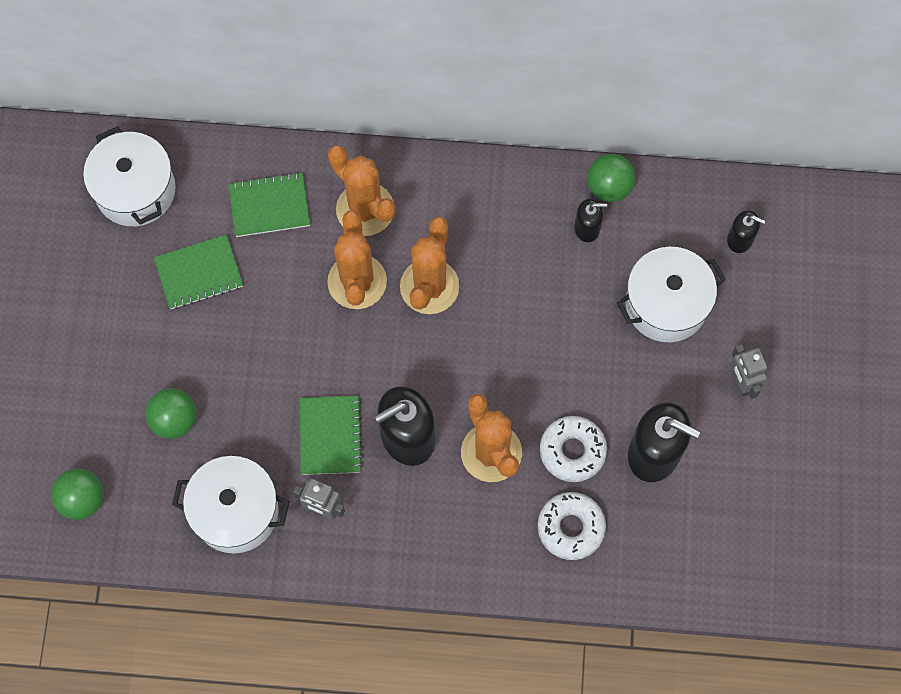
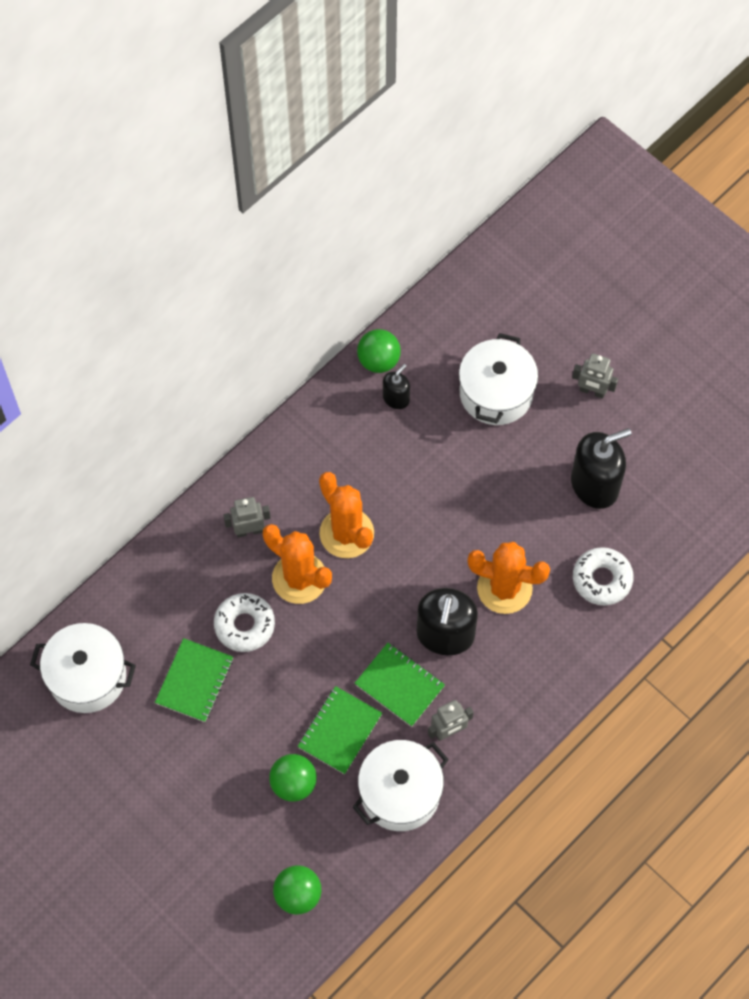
camera: 50 degrees left, 5 degrees down
(269, 206) = (186, 593): green notebook -> green notebook (339, 731)
(365, 209) = (249, 530): orange cactus -> grey robot
(572, 451) = (548, 535): white donut -> white donut (244, 625)
(740, 239) = (491, 310): black soap dispenser -> none

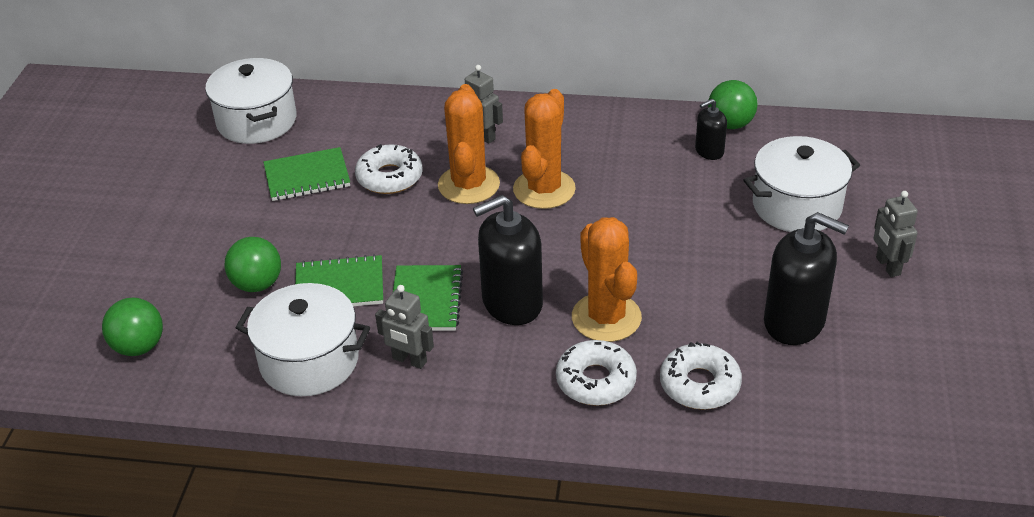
camera: 55 degrees right, 25 degrees down
(396, 398) = (709, 151): black soap dispenser -> black soap dispenser turned 150 degrees clockwise
(553, 635) = (596, 381): none -> white donut

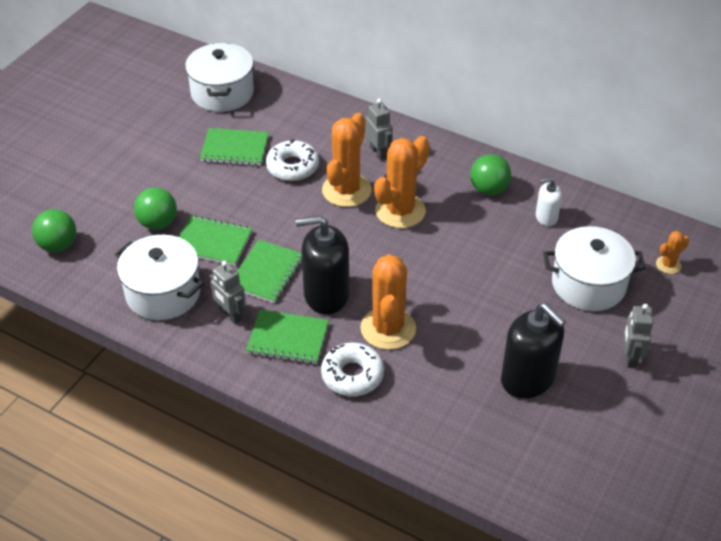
camera: 20 degrees right, 5 degrees up
(495, 365) = (288, 339): none -> green notebook
(699, 384) = (426, 404): white donut -> none
(709, 151) = (546, 217): black soap dispenser -> white soap dispenser
(730, 124) = (577, 199): green ball -> green ball (489, 189)
(866, 162) = (668, 265): none -> orange cactus

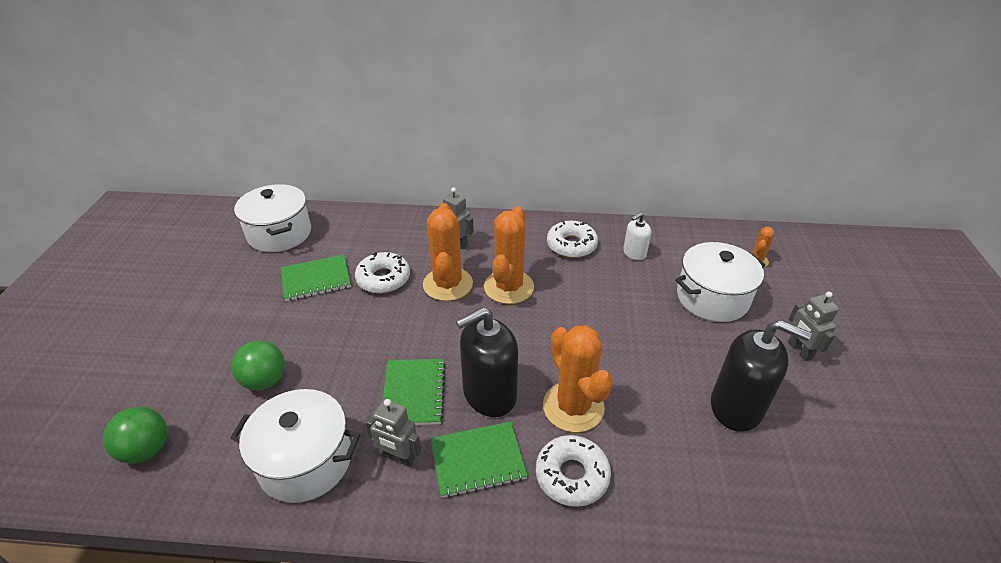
camera: 25 degrees left, 5 degrees down
(213, 242) = (338, 380): green notebook -> none
(489, 189) = (571, 245): green ball -> white donut

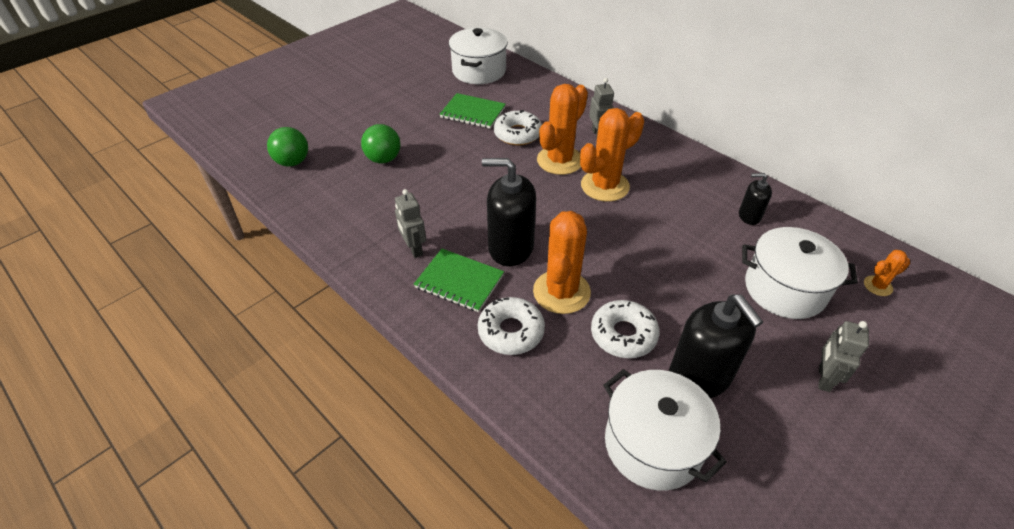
camera: 40 degrees right, 5 degrees up
(305, 461) = (362, 217): white pot -> white pot (653, 444)
(414, 393) = (462, 217): green notebook -> none
(571, 245) = (695, 182): white donut -> white donut (623, 334)
(634, 253) = (749, 216): white soap dispenser -> black soap dispenser

